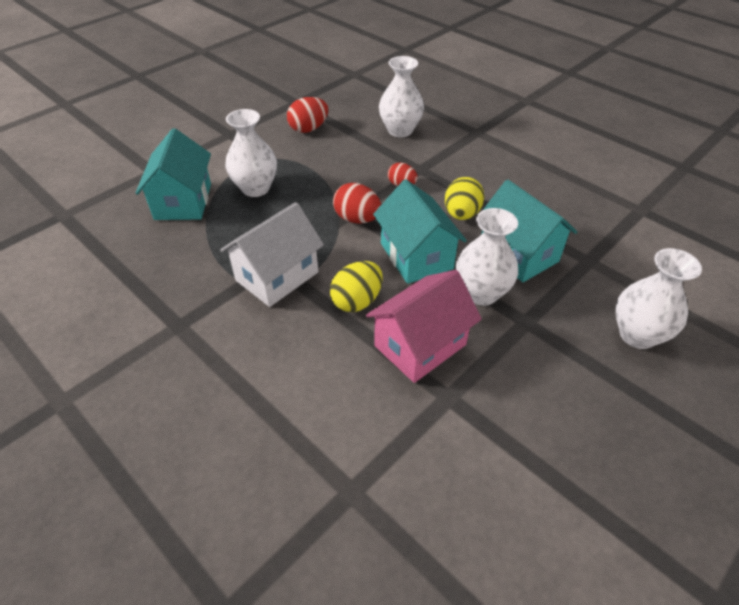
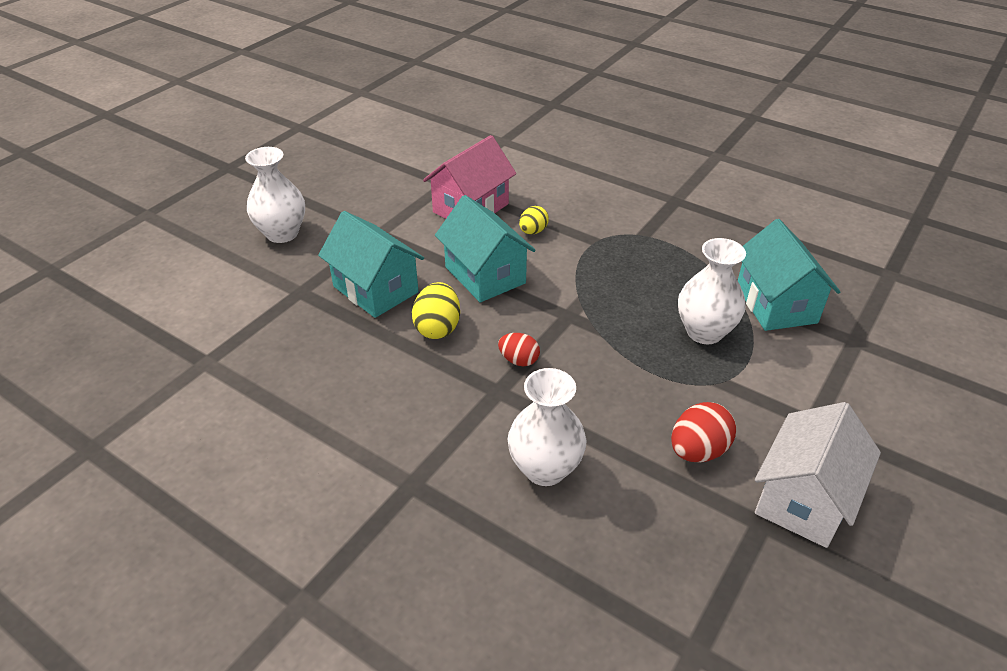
camera: 170 degrees right, 5 degrees down
(277, 276) = (617, 242): white house -> white house (804, 499)
(357, 219) = (561, 307): red egg -> none
(357, 301) = (533, 231): yellow egg -> yellow egg, size x0.65
(481, 293) = (418, 249): white vase -> none

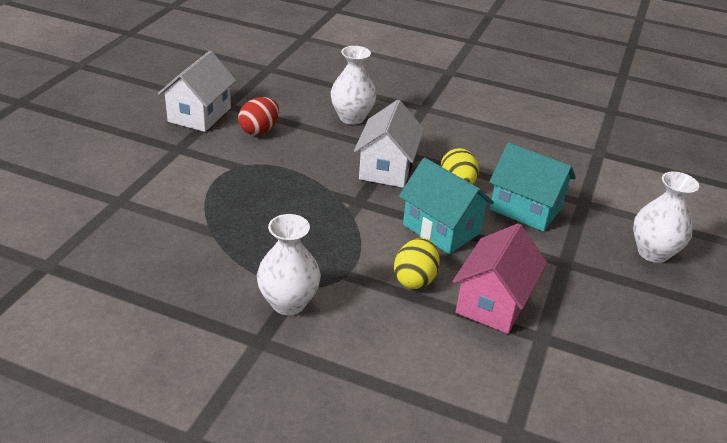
camera: 165 degrees right, 5 degrees down
(519, 360) = (387, 168): red egg -> white house
(533, 231) = (415, 279): yellow egg -> yellow egg, size x1.53
(704, 332) = (245, 197): white vase -> white vase (288, 303)
(775, 304) = (177, 225): turquoise house -> none

